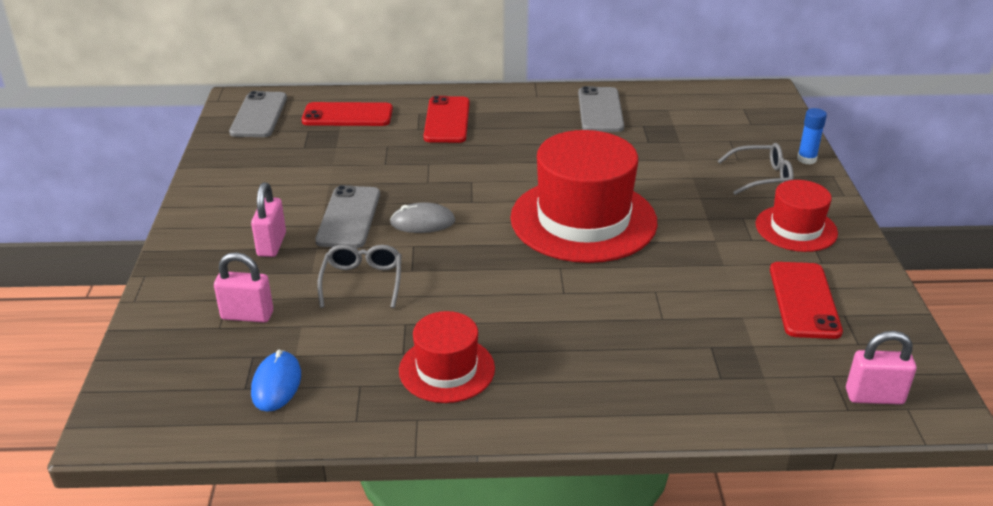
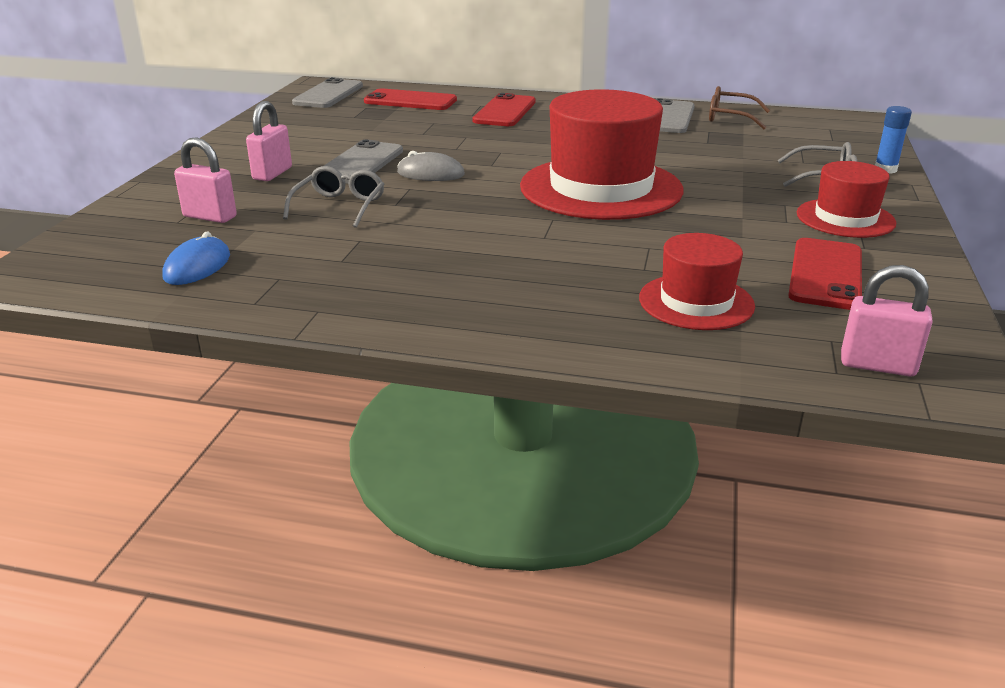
camera: 15 degrees right, 5 degrees down
(446, 369) = (377, 278): red hat -> red hat (696, 302)
(654, 103) = (730, 118): none -> brown glasses

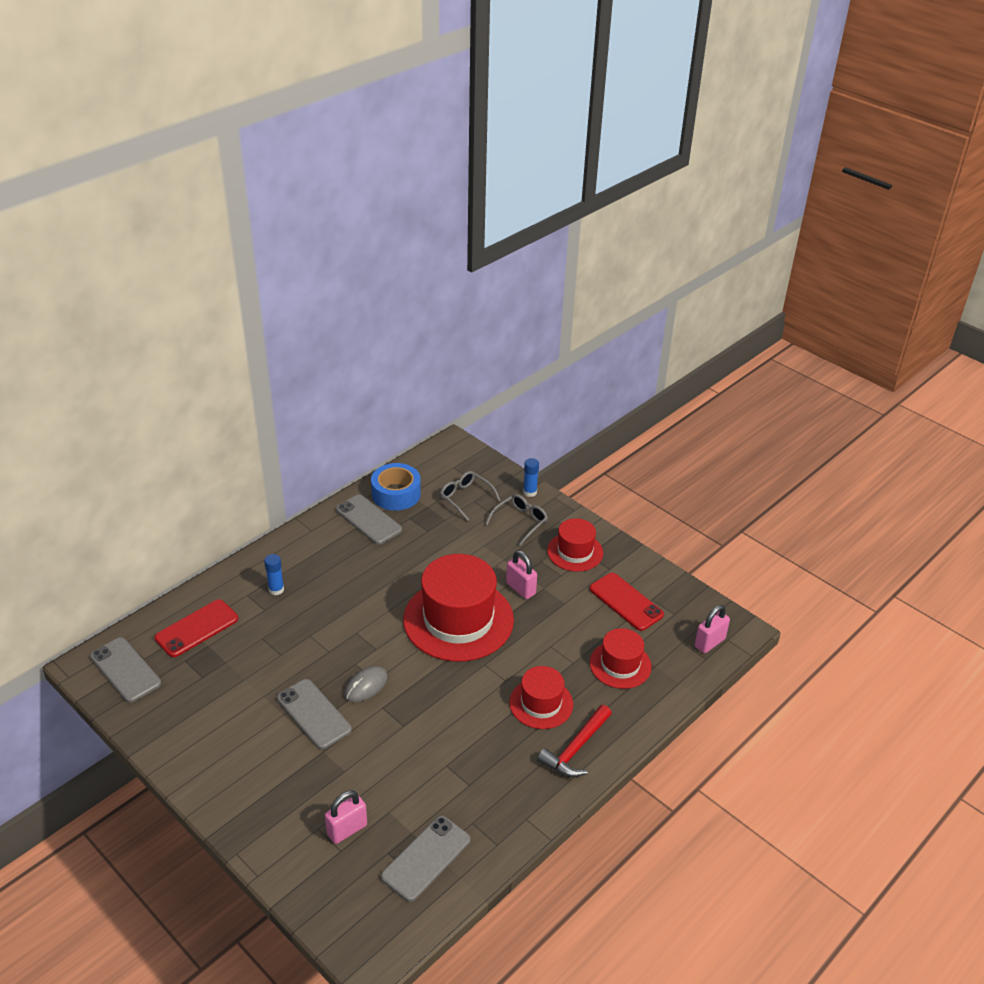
camera: 60 degrees left, 10 degrees up
(197, 266) = (426, 858): blue mouse -> grey phone
(272, 173) = (291, 770): pink padlock -> pink padlock (520, 589)
(339, 206) = (385, 755): grey glasses -> grey glasses (465, 498)
(485, 312) = (576, 749): none -> red hammer
(505, 111) = (276, 589): red phone -> blue glue stick
(537, 267) = (541, 703): none -> red hat
(730, 118) = (396, 494): brown glasses -> blue tape

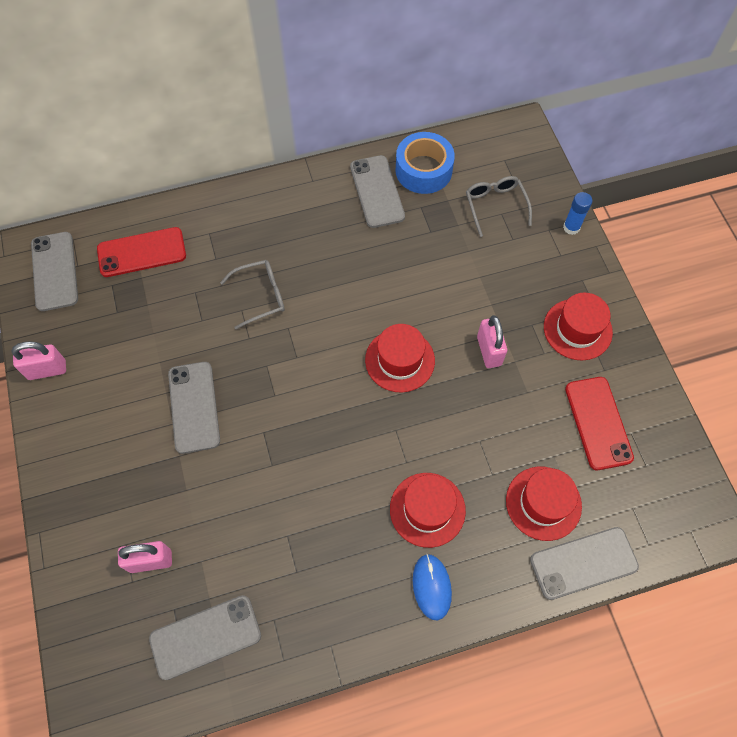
camera: 30 degrees right, 25 degrees up
(276, 589) = (239, 239): blue glue stick -> none
(366, 686) = (262, 398): grey mouse -> none
(458, 620) = (400, 360): red hat -> red hat, size x0.54
(520, 522) = (538, 262): grey glasses -> grey glasses (261, 296)
(576, 749) = (431, 587): red hammer -> blue mouse
(670, 688) = (583, 563): none -> grey phone
(709, 643) = (666, 525): pink padlock -> pink padlock (47, 370)

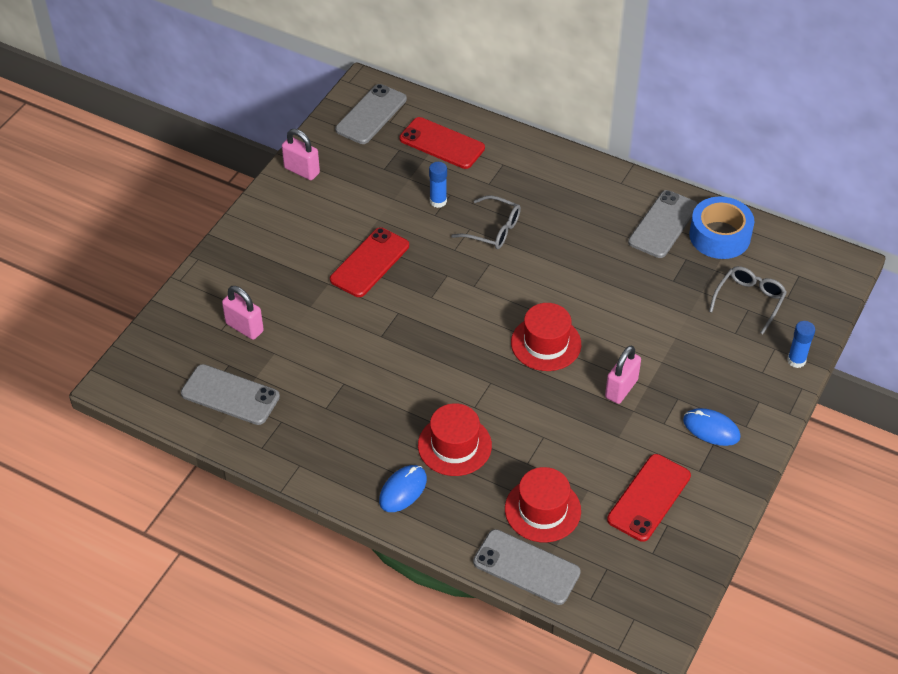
camera: 45 degrees right, 15 degrees down
(192, 306) = (438, 201): none -> blue glue stick
(194, 407) = (370, 263): grey phone -> red phone
(577, 329) = (711, 429): red hat -> blue mouse

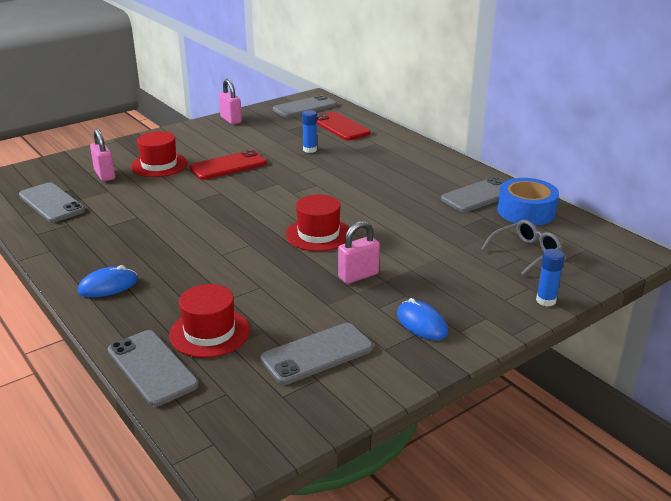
camera: 25 degrees right, 20 degrees down
(454, 445) = (180, 271): red hat -> red hat (159, 165)
(493, 230) = (337, 170): grey glasses -> none
(649, 497) = (317, 354): red phone -> grey phone

